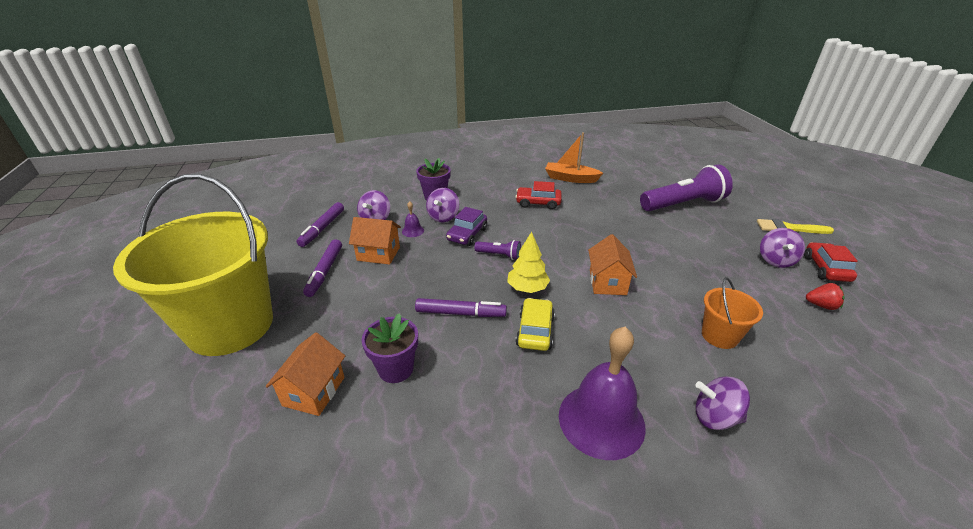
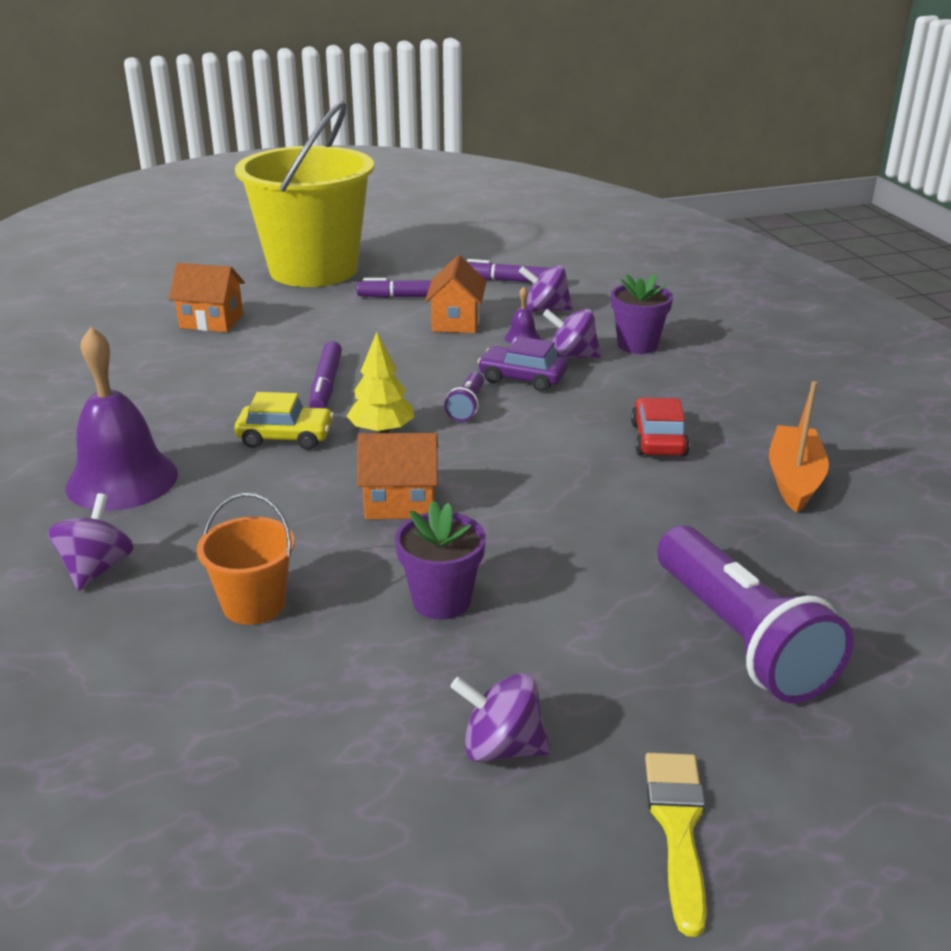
camera: 85 degrees right, 5 degrees down
(395, 369) = (233, 356): purple flower pot -> purple flower pot (441, 601)
(821, 305) = (329, 774): red strawberry -> none
(826, 268) = (477, 838): red car -> none

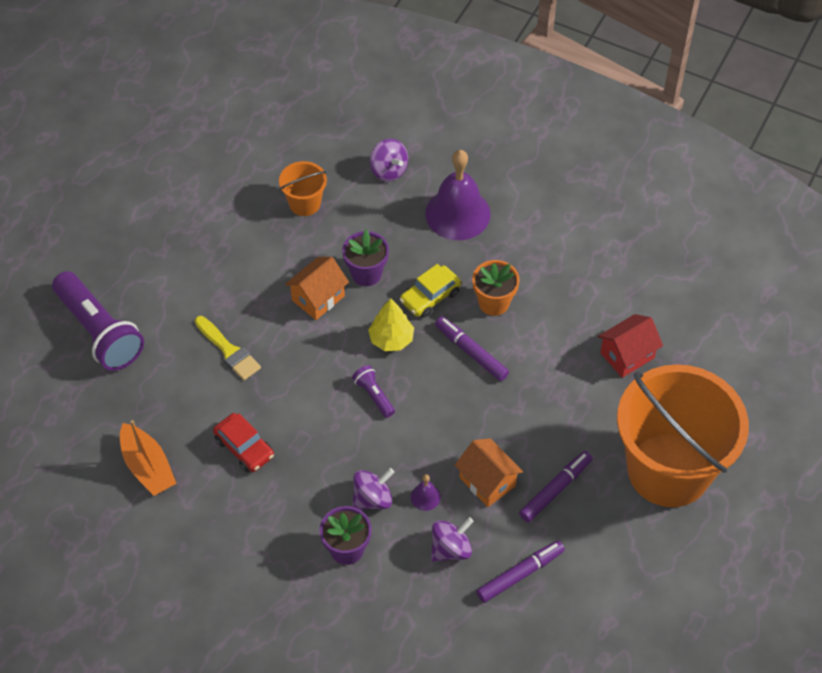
camera: 135 degrees right, 25 degrees up
(211, 321) = (627, 355): orange house -> red house
(239, 401) = (494, 303): none -> orange flower pot
(313, 270) = (668, 470): yellow bucket -> orange bucket
(441, 601) = (235, 260): purple flower pot -> purple flower pot (366, 273)
(501, 747) = (147, 218): purple spinning top -> none
(522, 378) = (375, 449): purple car -> none
(678, 828) = (64, 233): yellow brush -> yellow brush (229, 351)
(741, 638) = (99, 331): purple flashlight -> purple flashlight turned 150 degrees counterclockwise

